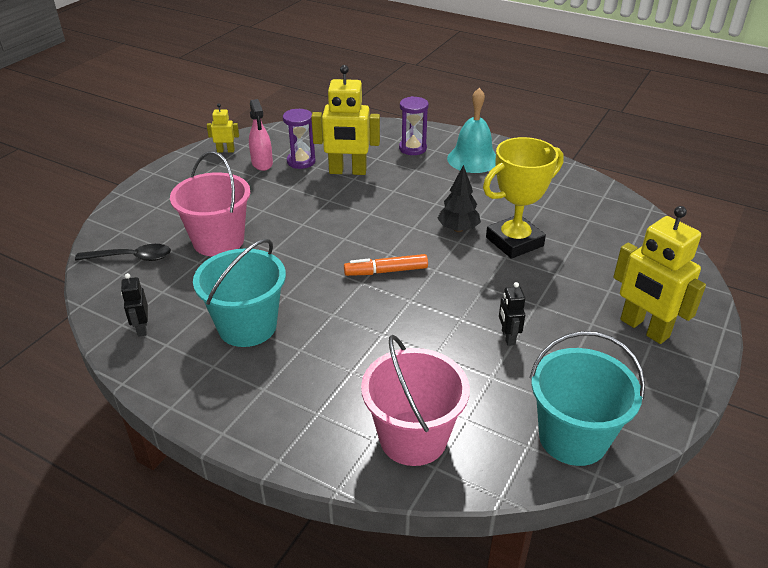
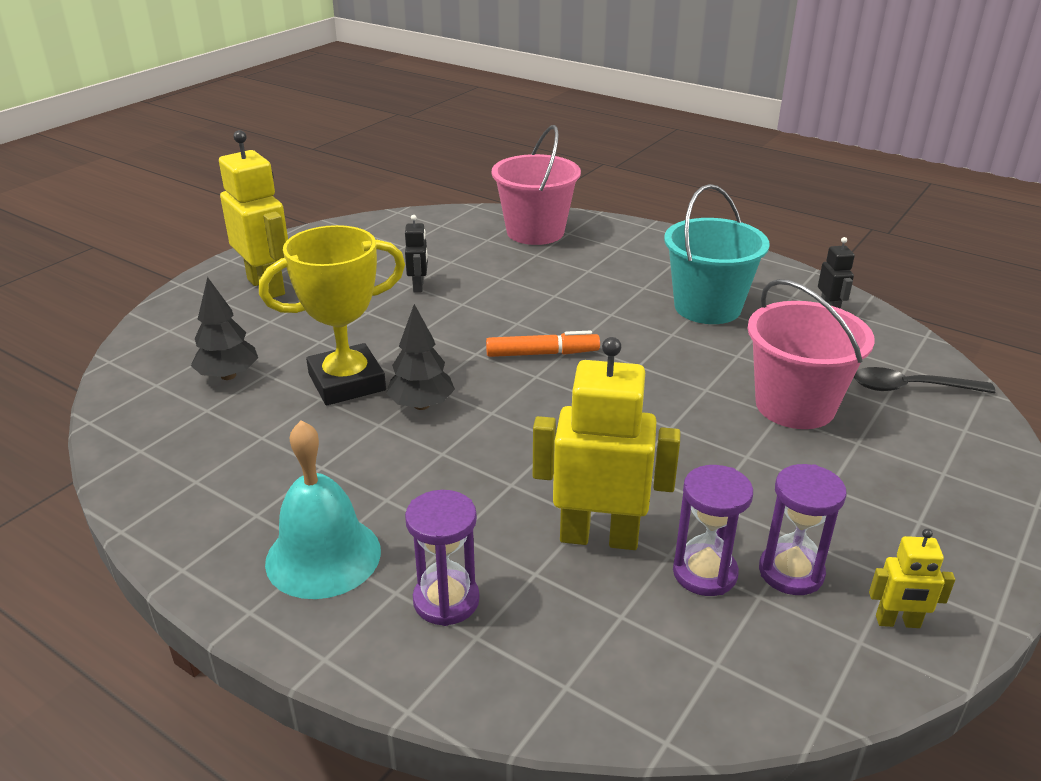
camera: 175 degrees left, 5 degrees down
(262, 163) = (791, 572): pink spray bottle -> purple hourglass
(573, 438) = (401, 227): turquoise bucket -> none
(597, 242) = (228, 376): none -> black tree

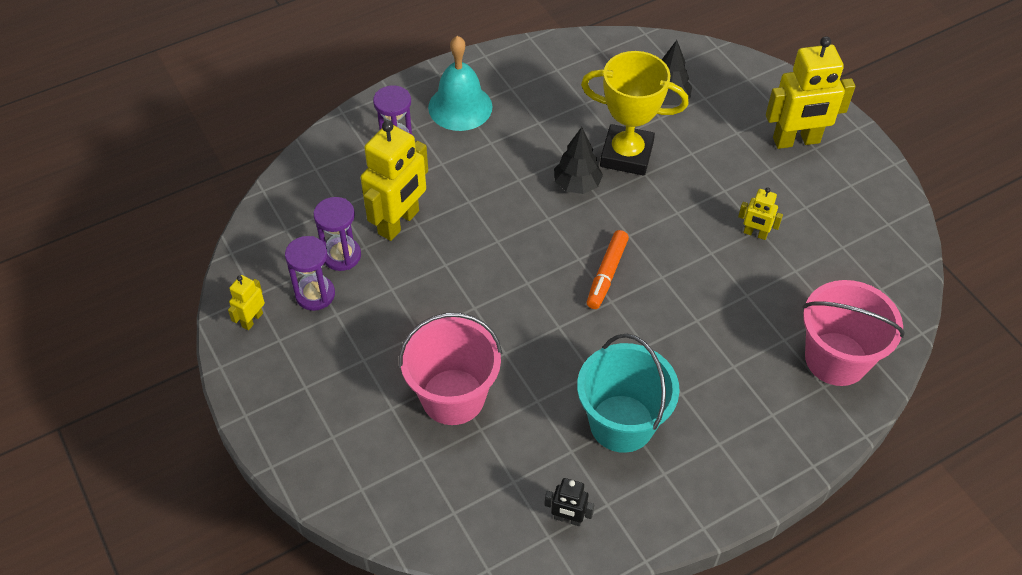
camera: 115 degrees right, 20 degrees up
(347, 382) = (626, 155): yellow trophy -> yellow trophy turned 75 degrees counterclockwise
(418, 286) = (755, 234): black robot -> yellow robot
(911, 388) = (427, 493): black spoon -> none

